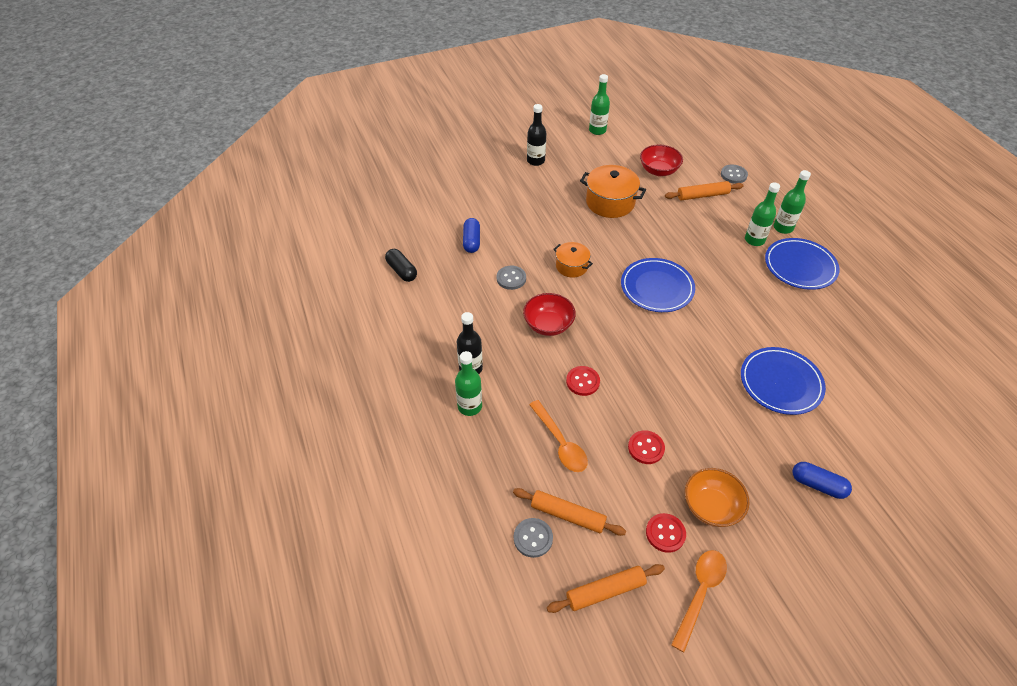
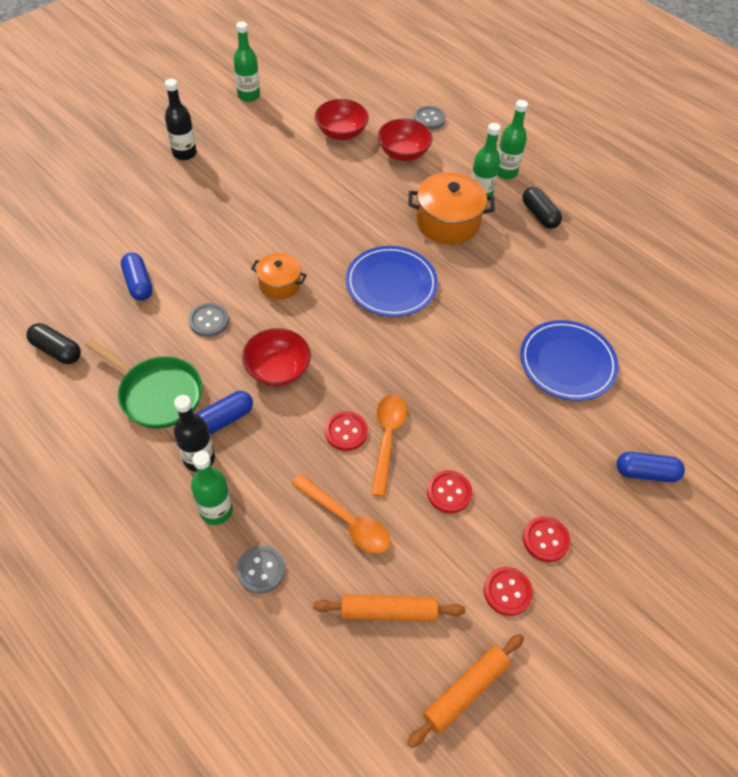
camera: 25 degrees left, 5 degrees up
(458, 317) = (157, 393): none -> green pan
(497, 347) = (224, 419): none -> blue capsule
(533, 538) = (357, 657): grey button -> grey button (261, 570)
(610, 202) = (297, 188): orange pot -> orange pot (447, 222)
(700, 592) = (570, 649): orange spoon -> orange spoon (387, 438)
(702, 195) = (403, 153): orange rolling pin -> red bowl
(711, 507) = (545, 540): orange bowl -> red button
(800, 266) = (539, 215): blue plate -> black capsule

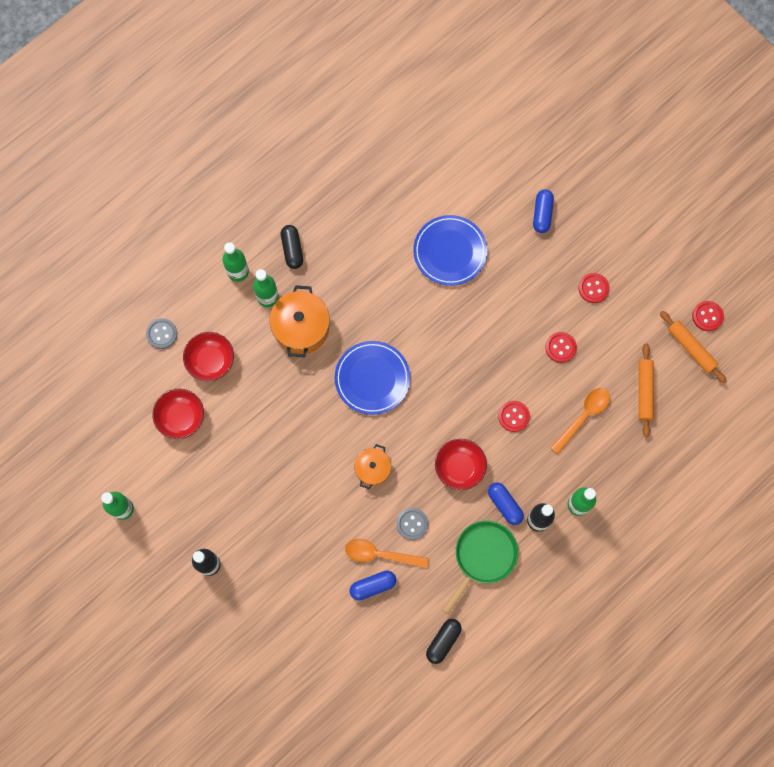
camera: 85 degrees left, 20 degrees up
(261, 570) = (620, 472): grey button -> none
(387, 438) = (518, 387): orange spoon -> orange spoon (380, 554)
(507, 592) = (629, 317): red button -> red button (707, 316)
(539, 215) = (292, 249): black capsule -> black capsule turned 75 degrees counterclockwise

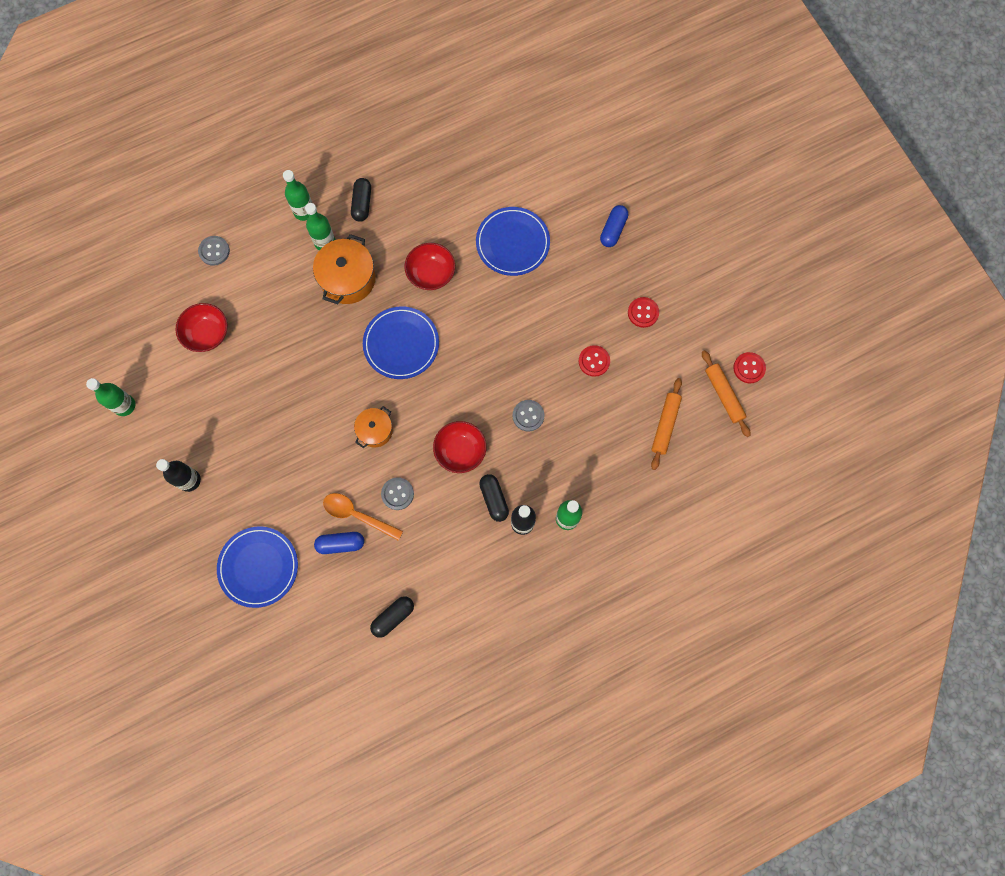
camera: 15 degrees right, 0 degrees up
(211, 361) = (252, 288): red bowl -> red bowl (431, 274)
(301, 629) = (258, 567): none -> blue plate
(483, 557) = (457, 544): green pan -> none
(504, 505) = (494, 499): blue capsule -> black capsule
(513, 416) = (528, 416): red button -> grey button
(583, 416) = (597, 433): orange spoon -> none

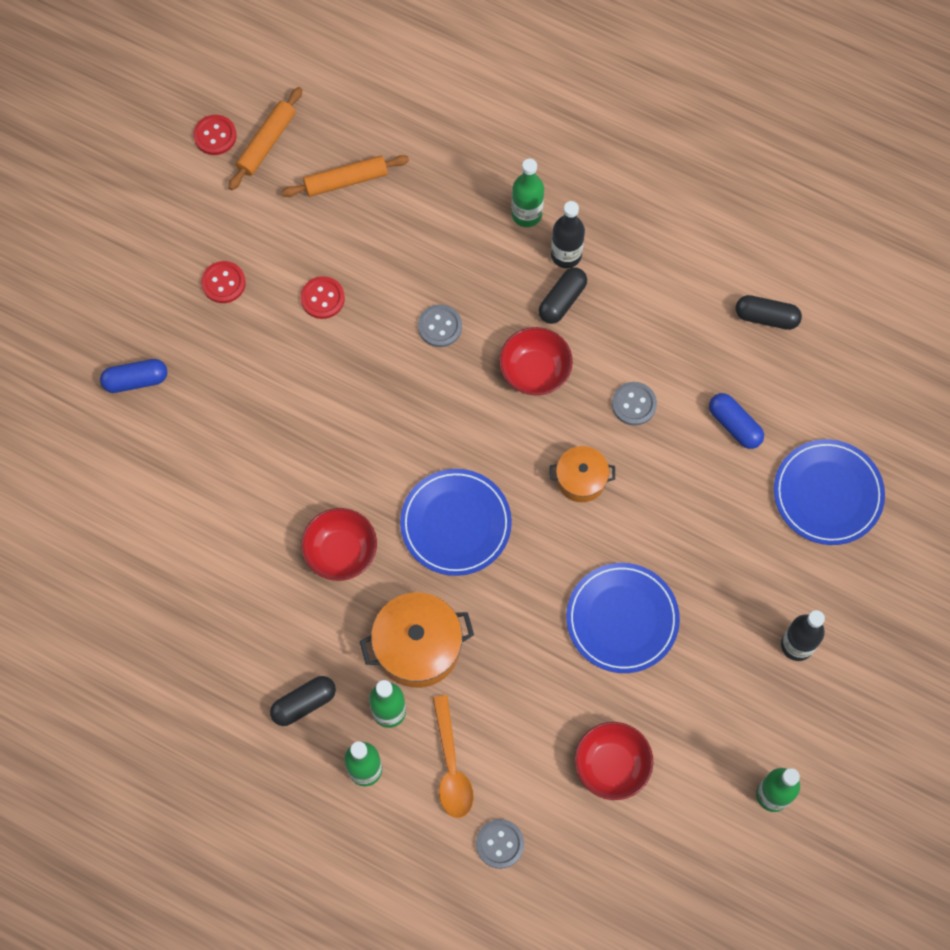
camera: 125 degrees left, 5 degrees down
(357, 515) = (690, 431): orange spoon -> orange spoon (451, 767)
(512, 243) = (233, 484): blue plate -> blue plate (622, 619)

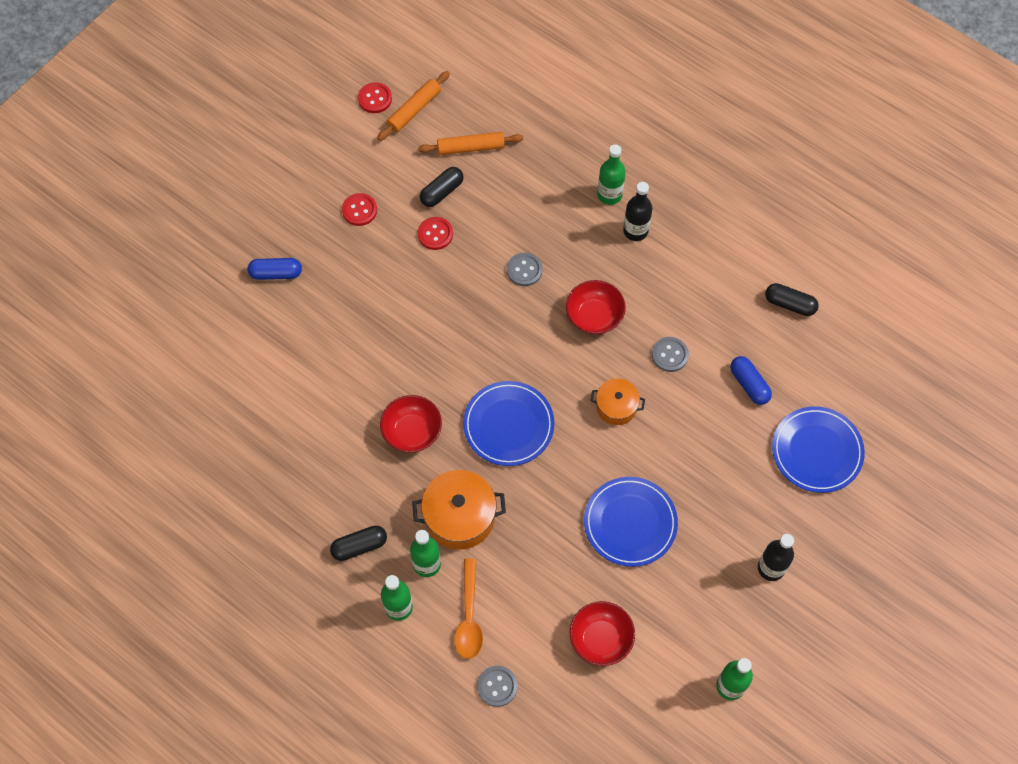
camera: 10 degrees right, 5 degrees down
(562, 300) = (626, 265): black capsule -> black capsule (442, 192)

